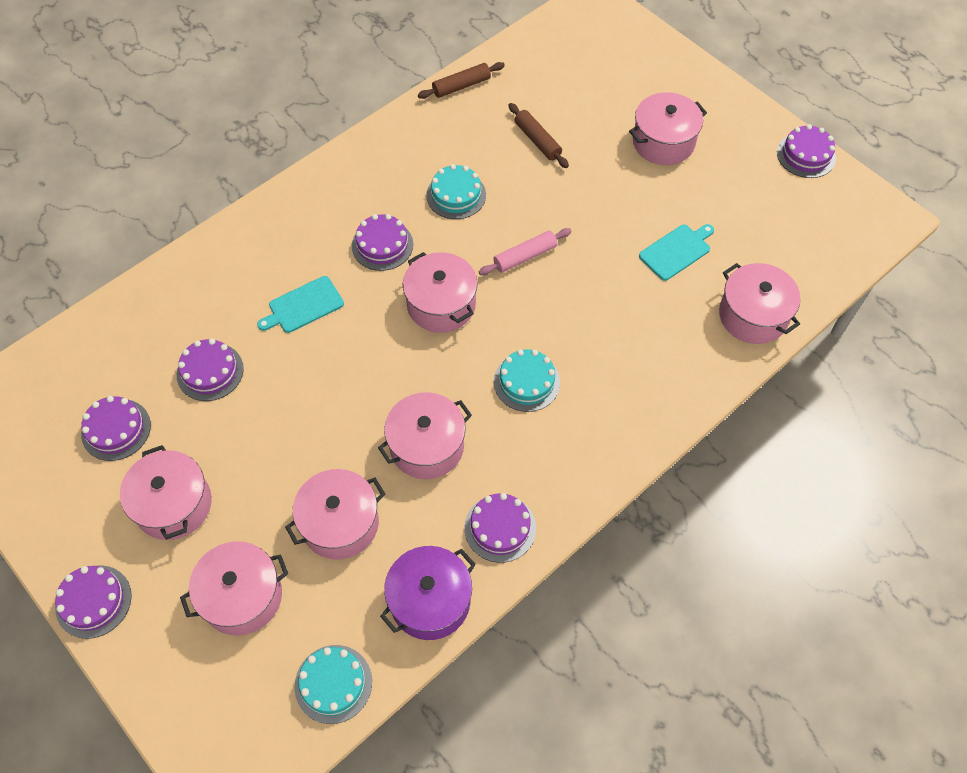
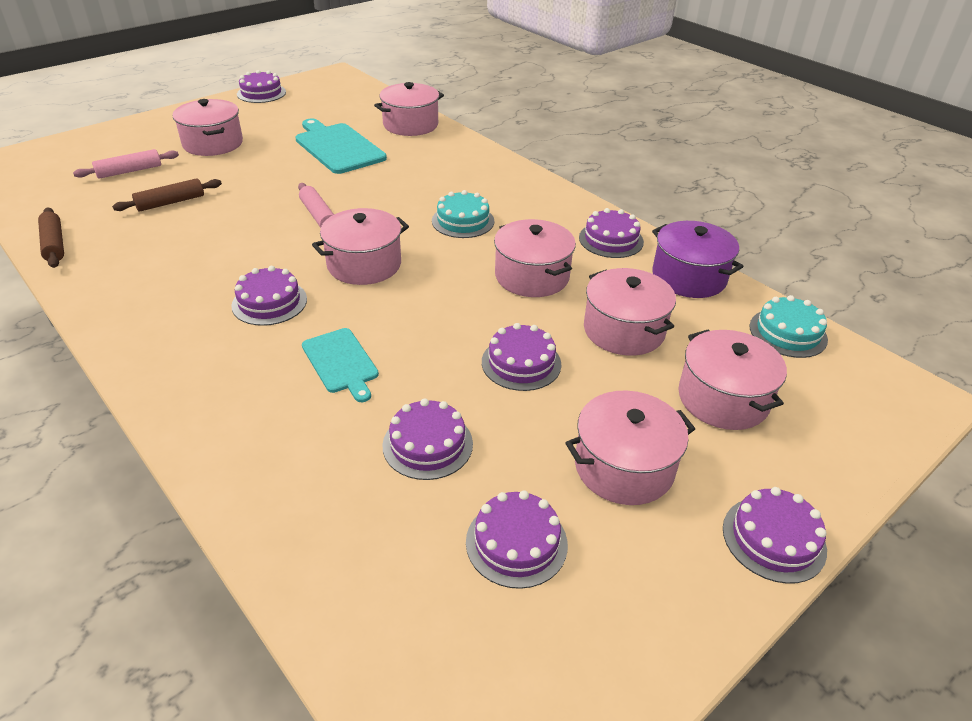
camera: 90 degrees left, 20 degrees down
(297, 435) = (521, 363): none -> purple cake
(456, 195) = (219, 252): turquoise cake -> none
(593, 95) = (129, 171): none -> pink rolling pin
(676, 251) = (338, 147): turquoise cutting board -> turquoise cutting board, size x1.64

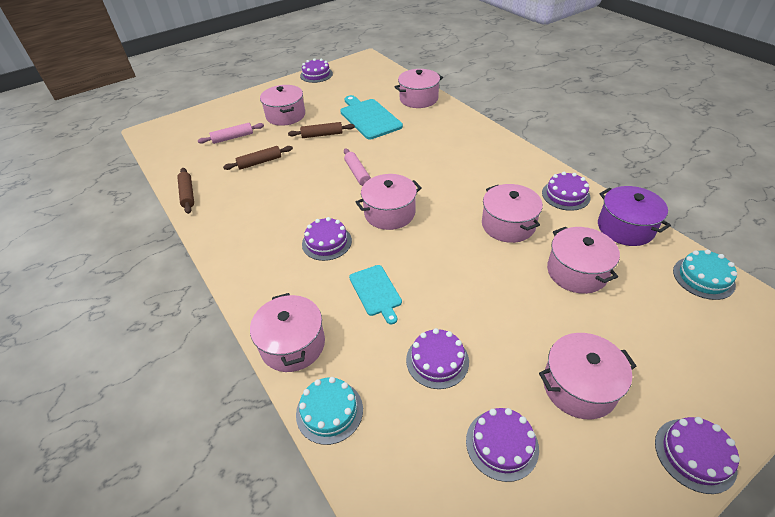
camera: 10 degrees right, 5 degrees up
(267, 168) = (322, 135): none -> brown rolling pin
(463, 221) = (457, 178): turquoise cake -> turquoise cake (329, 411)
(521, 363) = (502, 297): purple cake -> none
(723, 398) = (653, 332): pink pot -> pink pot (293, 344)

